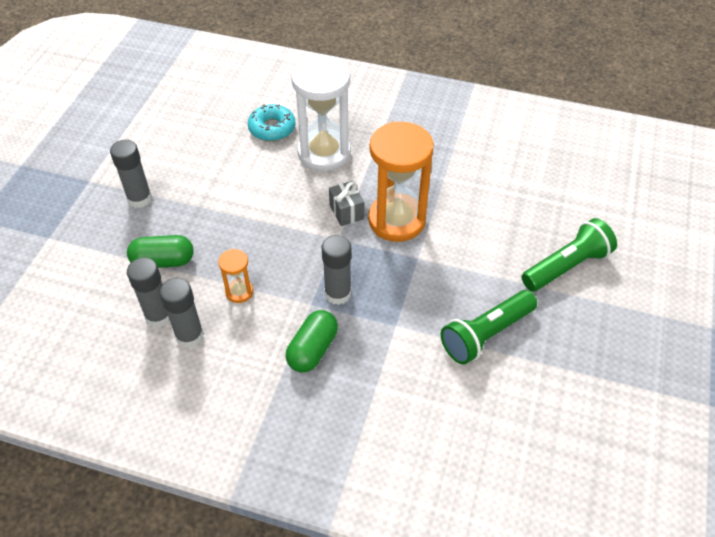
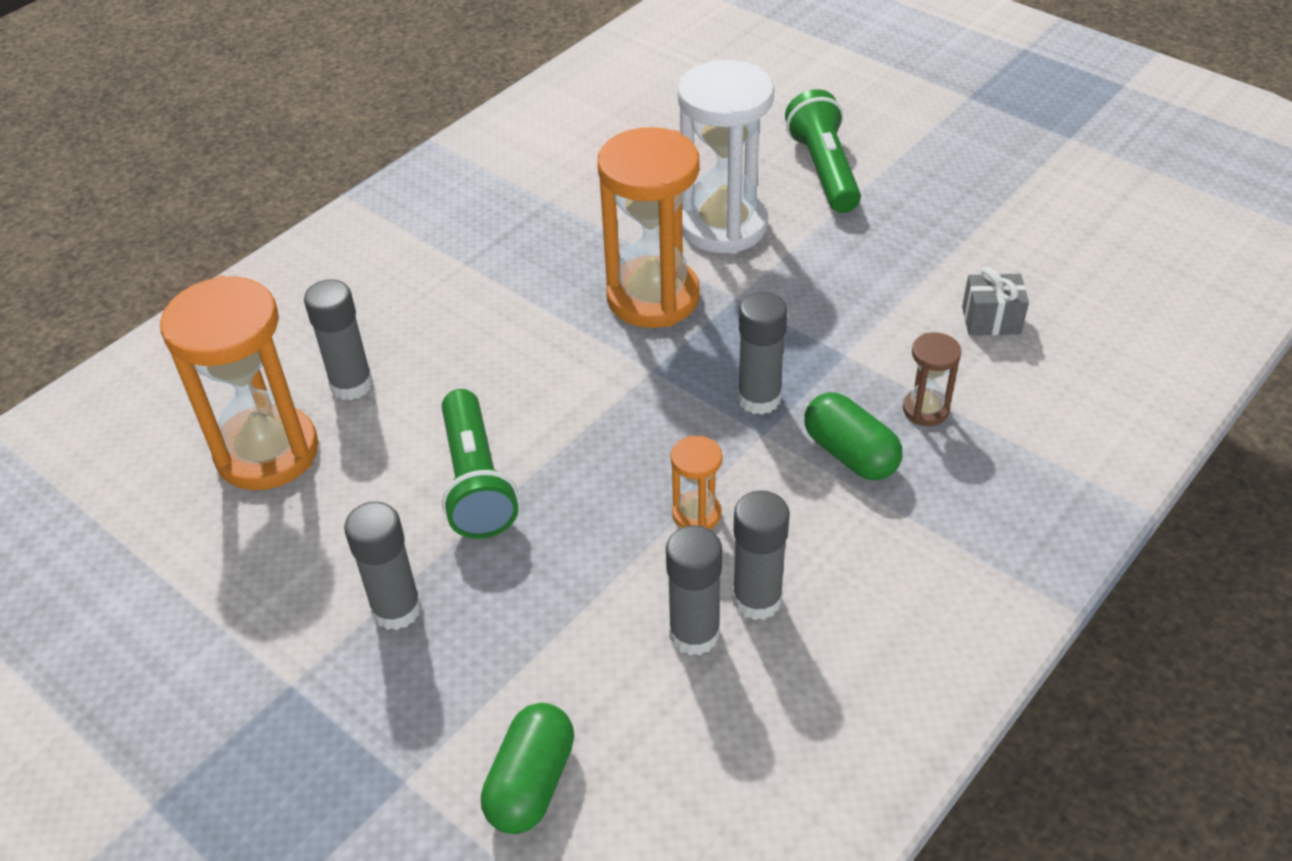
camera: 65 degrees left, 5 degrees down
(163, 261) = (573, 603): green capsule -> green capsule (531, 783)
(216, 118) = (267, 452): none -> orange hourglass
(272, 128) = (351, 385): turquoise donut -> grey glue stick
(324, 153) = (458, 337): white hourglass -> white hourglass (723, 226)
(346, 212) = (602, 345): grey gift -> grey gift (991, 320)
(366, 379) = (925, 409): none -> brown hourglass
(486, 335) = (900, 274): green flashlight -> green flashlight (476, 482)

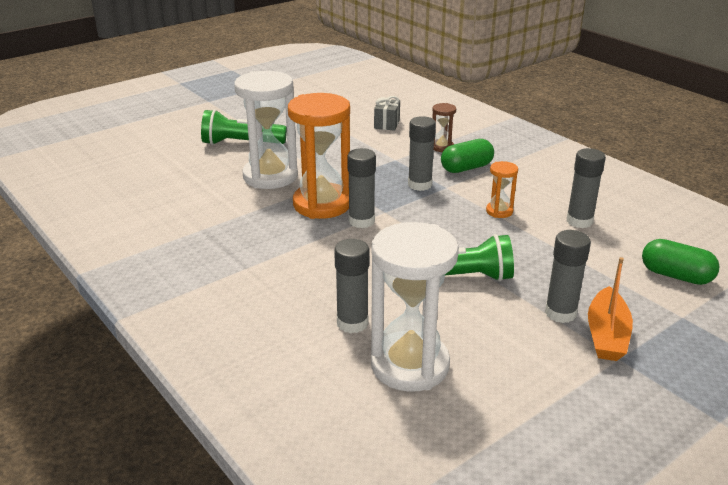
camera: 80 degrees left, 15 degrees down
(267, 452) = (410, 365): orange hourglass -> white hourglass
(345, 669) = (606, 335): none -> orange boat
(757, 599) = (558, 203): grey glue stick -> grey glue stick (361, 221)

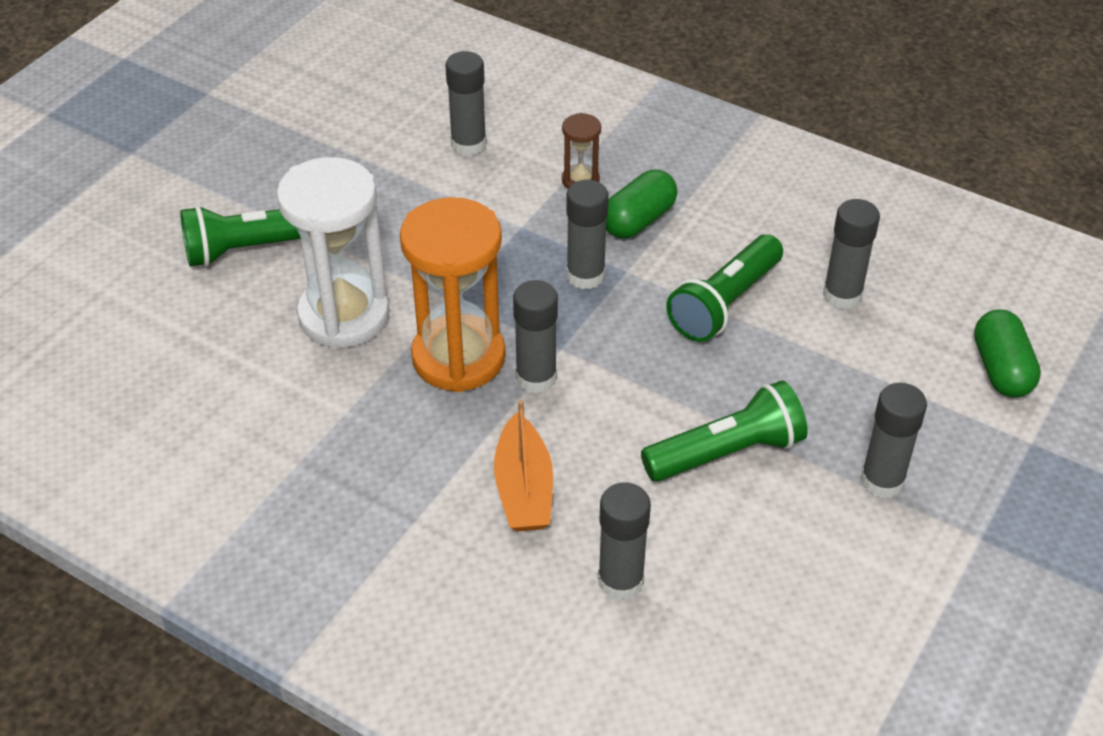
camera: 20 degrees left, 15 degrees up
(387, 124) = (468, 144): grey gift -> grey glue stick
(410, 365) = (730, 631): white hourglass -> none
(499, 211) = (725, 304): orange hourglass -> green flashlight
(606, 335) = (952, 503): orange boat -> orange boat (524, 489)
(676, 276) = (1001, 369): green capsule -> green capsule turned 75 degrees clockwise

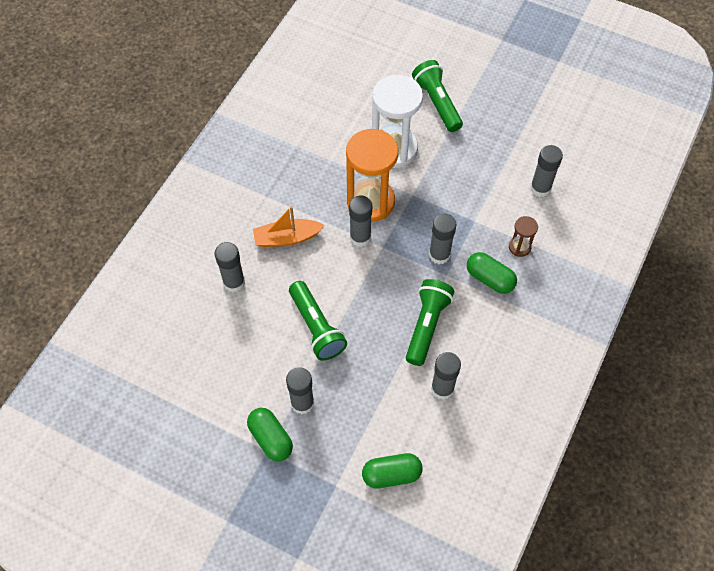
camera: 85 degrees right, 15 degrees up
(725, 304) = (426, 325): green flashlight -> green flashlight turned 75 degrees clockwise
(956, 531) = (271, 438): none -> green capsule

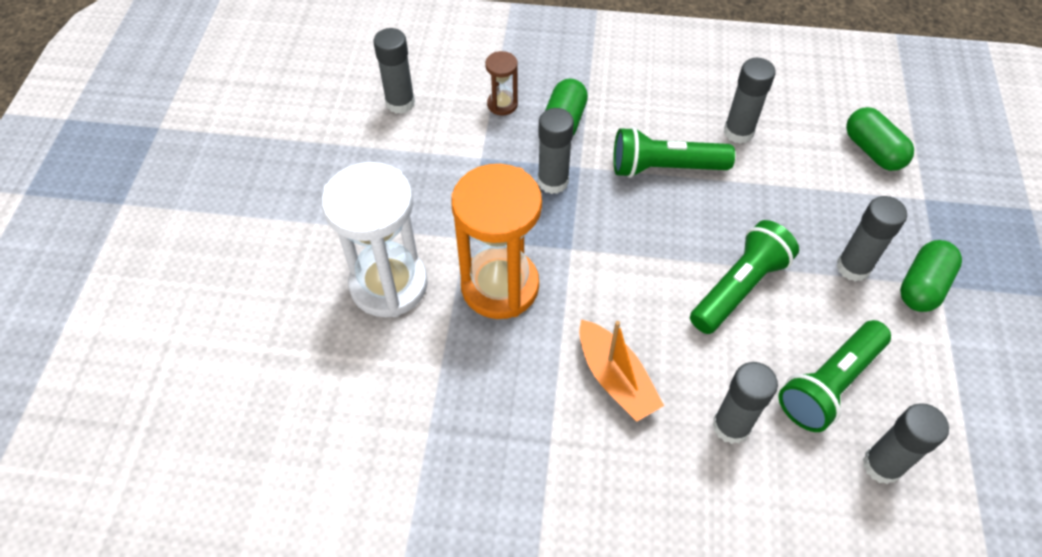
camera: 110 degrees left, 5 degrees down
(360, 237) = (568, 280): grey glue stick -> grey glue stick (882, 465)
(437, 103) = (278, 253): green flashlight -> green flashlight (829, 384)

